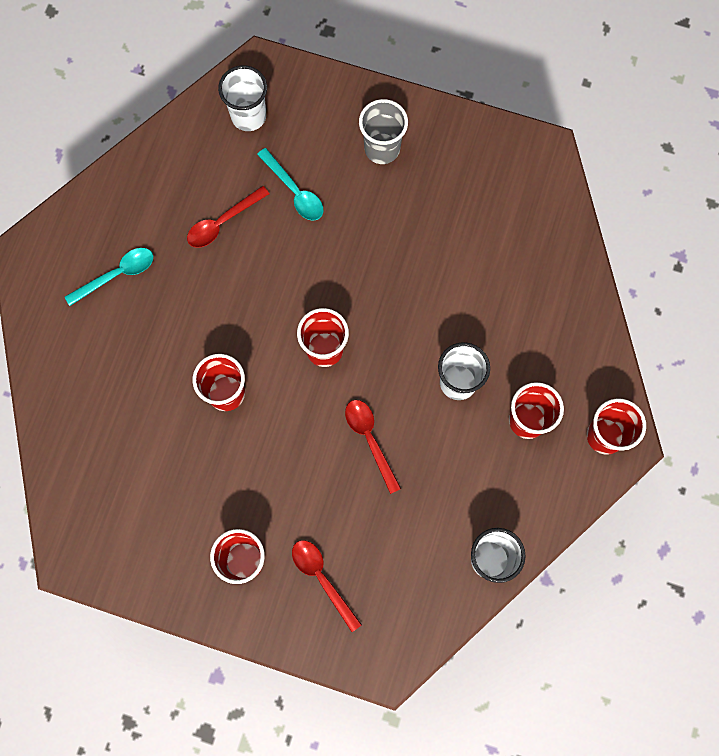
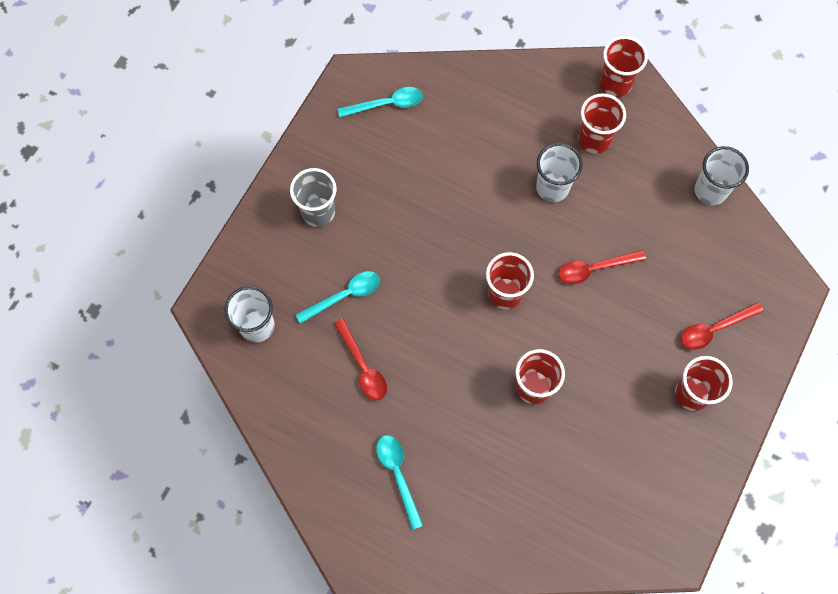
camera: 80 degrees left, 5 degrees down
(522, 193) = (386, 104): none -> turquoise spoon

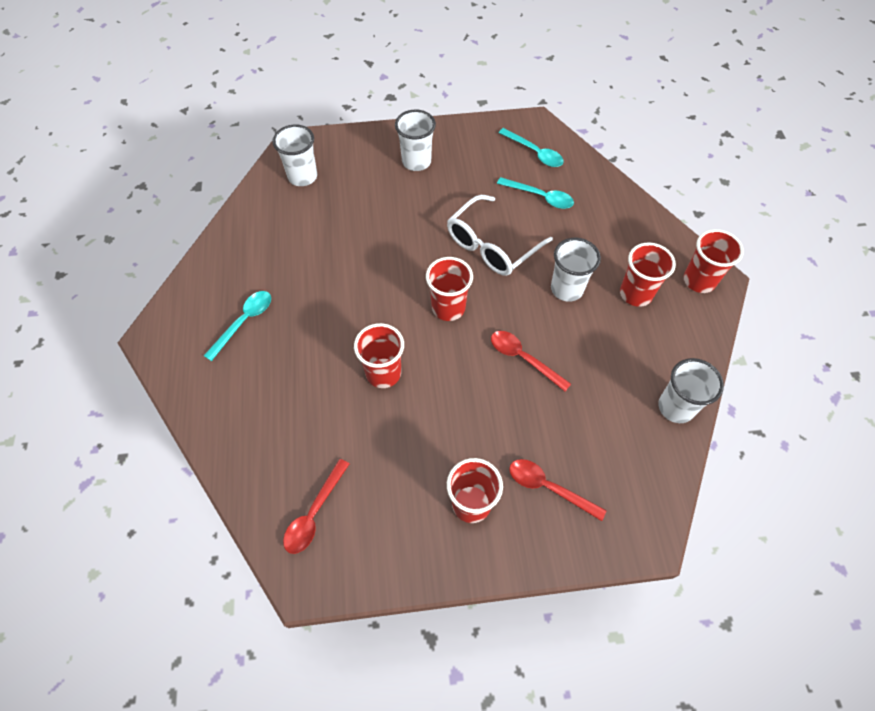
camera: 55 degrees right, 10 degrees down
(318, 212) = (416, 162): grey cup -> white cup
(344, 296) = (364, 211): turquoise spoon -> turquoise spoon (540, 197)
(363, 366) = (317, 252): red spoon -> red spoon (314, 513)
(465, 214) = (491, 246): none -> white glasses

